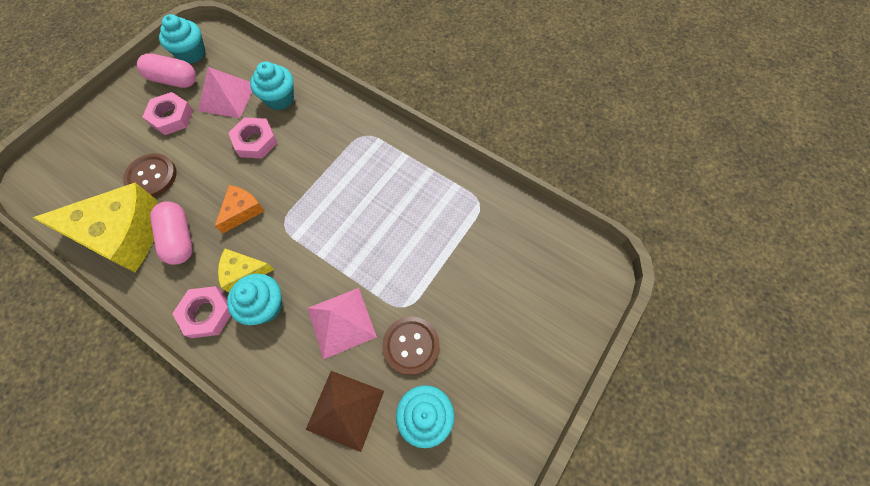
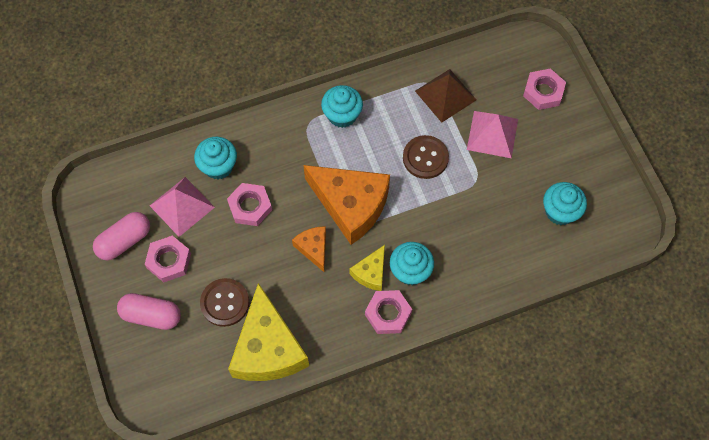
camera: 55 degrees left, 0 degrees up
(122, 234) = (268, 348): yellow cheese -> yellow cheese turned 135 degrees clockwise
(179, 238) = (305, 306): pink capsule -> pink capsule (151, 315)
(192, 53) = (103, 212): turquoise cupcake -> turquoise cupcake (342, 115)
(305, 214) = (351, 205): none -> orange cheese
(341, 322) = (459, 227): pink pyramid -> pink pyramid (492, 134)
(345, 410) = (523, 257): brown pyramid -> brown pyramid (445, 95)
(411, 345) = (507, 192): brown button -> brown button (425, 158)
(553, 310) = (543, 92): none -> pink nut

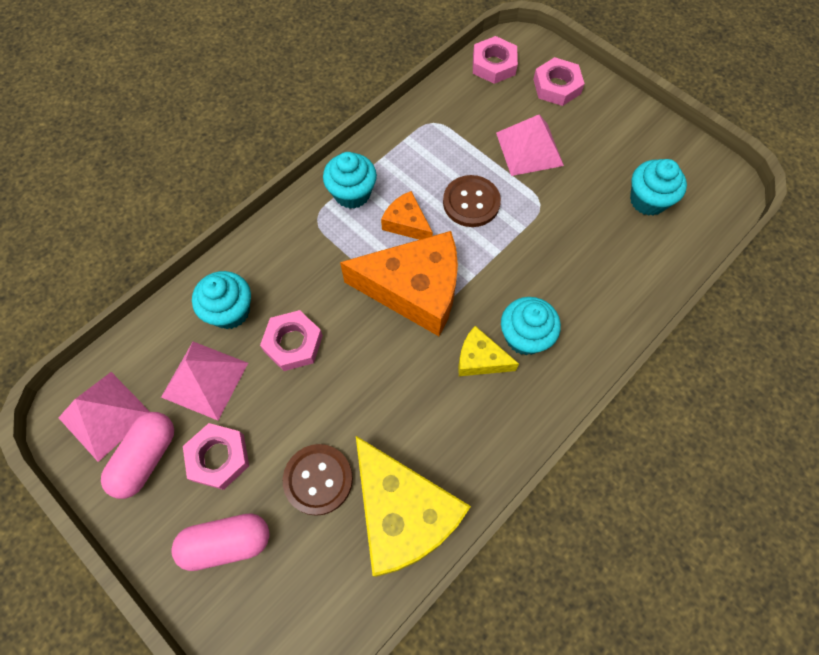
camera: 25 degrees left, 0 degrees up
(109, 202) = (104, 415): none -> pink pyramid
(313, 248) = (396, 360): orange cheese -> orange cheese (406, 223)
(371, 273) = (480, 359): yellow cheese -> yellow cheese turned 105 degrees clockwise
(388, 314) = (527, 400): pink nut -> pink nut (494, 65)
(445, 95) = (456, 128): brown pyramid -> none

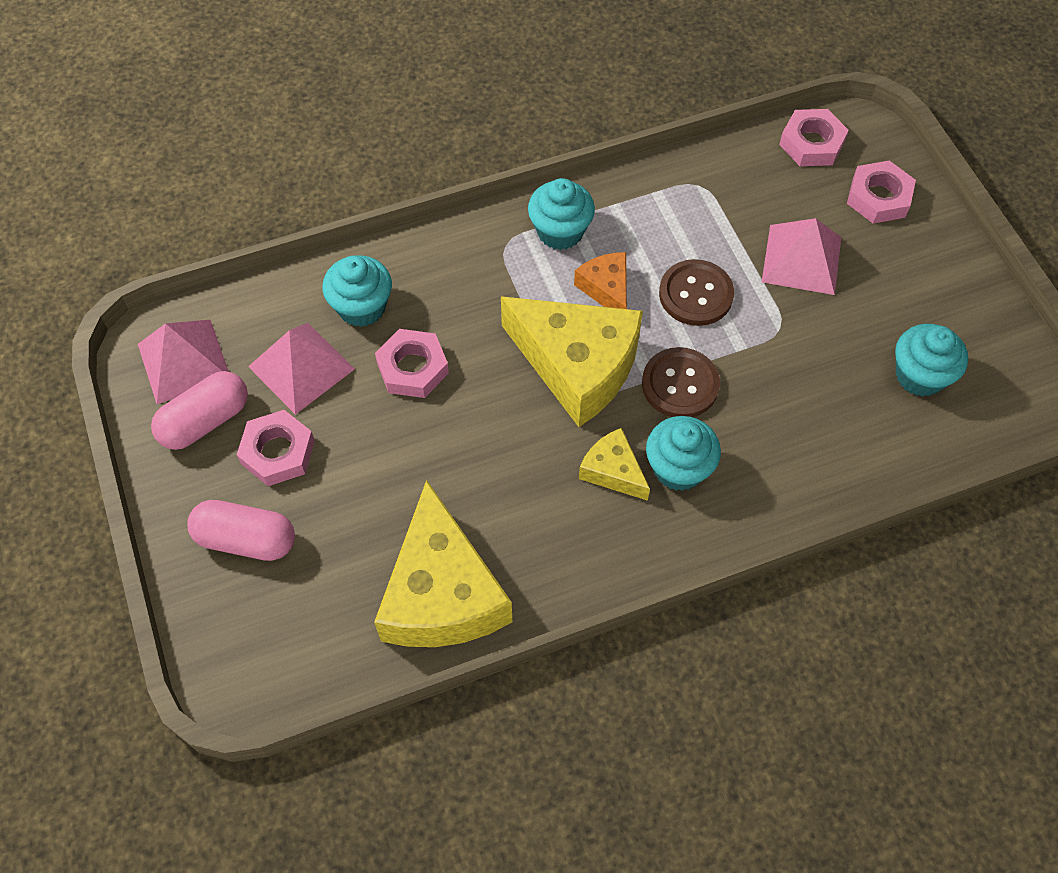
camera: 25 degrees right, 5 degrees down
(318, 479) = (369, 519): brown button -> brown button (680, 384)
(414, 290) = (577, 365): orange cheese -> yellow cheese

